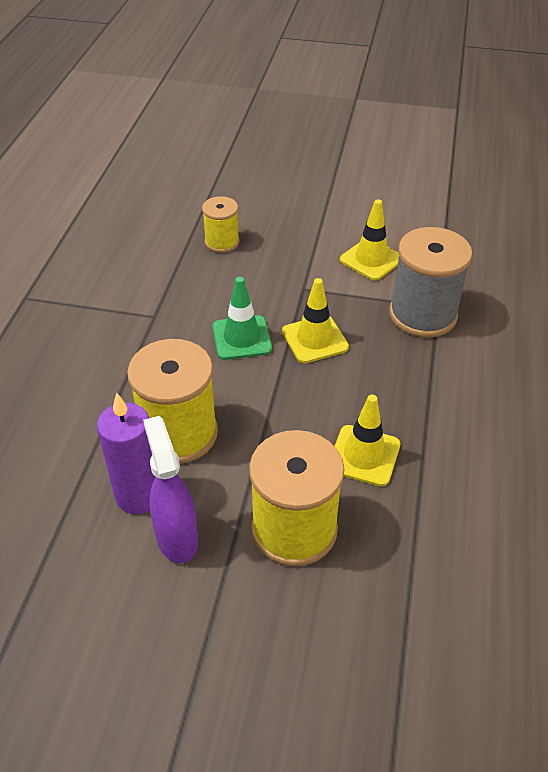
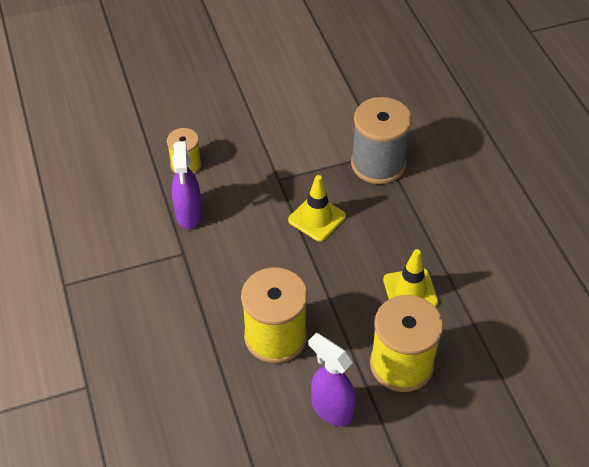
camera: 30 degrees left, 5 degrees up
(139, 495) = (283, 394): purple candle -> none
(188, 285) = (189, 215): none -> purple spray bottle
(241, 338) = (263, 241): green traffic cone -> none
(371, 259) = (311, 132): yellow traffic cone -> none

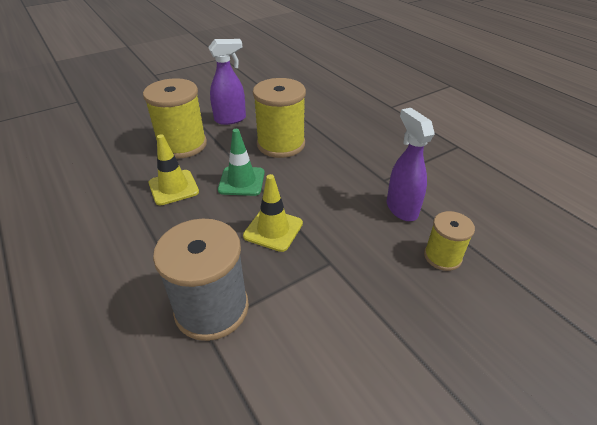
camera: 165 degrees right, 10 degrees down
(331, 409) = (230, 119): purple spray bottle -> purple spray bottle turned 45 degrees counterclockwise
(335, 284) = (241, 181): none -> green traffic cone

